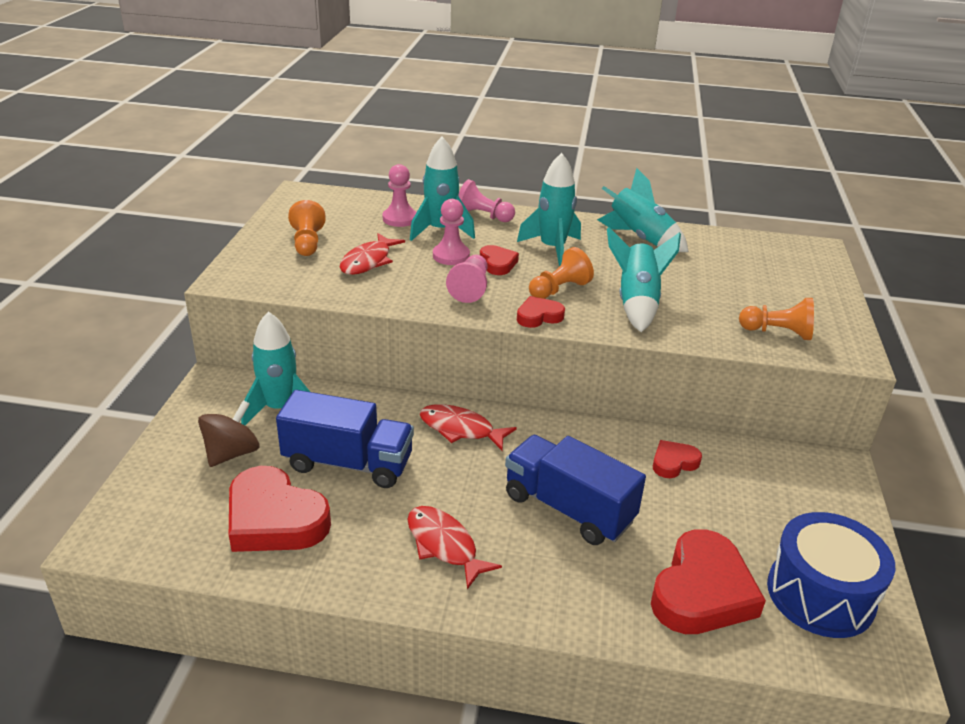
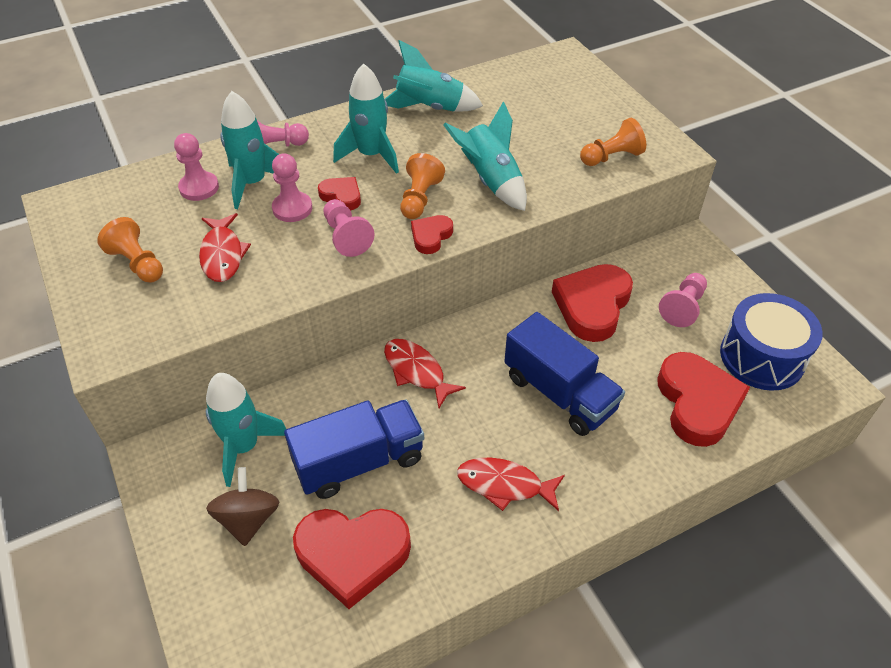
camera: 35 degrees left, 15 degrees up
(460, 429) = (416, 371): red fish -> red fish turned 60 degrees clockwise
(568, 508) = (559, 393): blue truck -> blue truck turned 135 degrees counterclockwise
(674, 462) = (592, 306): red heart -> red heart, size x1.98
(771, 510) = (683, 307): none -> pink pawn

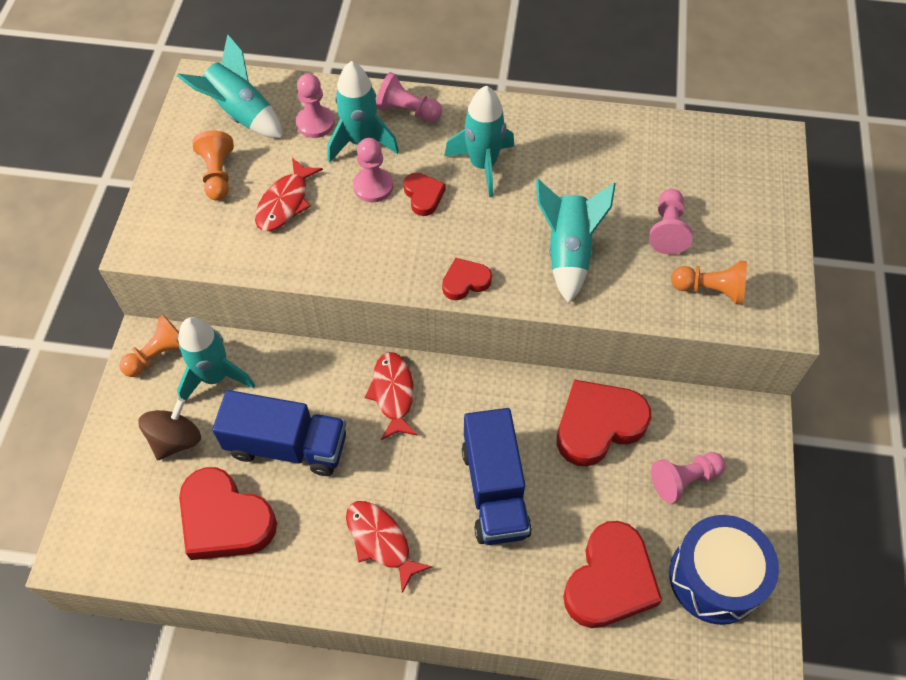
camera: 35 degrees right, 10 degrees up
(346, 237) = (394, 241): pink pawn -> pink pawn (667, 230)
(419, 199) = (487, 236): orange pawn -> orange pawn (159, 355)
(429, 108) = (579, 138): turquoise rocket -> turquoise rocket (241, 114)

